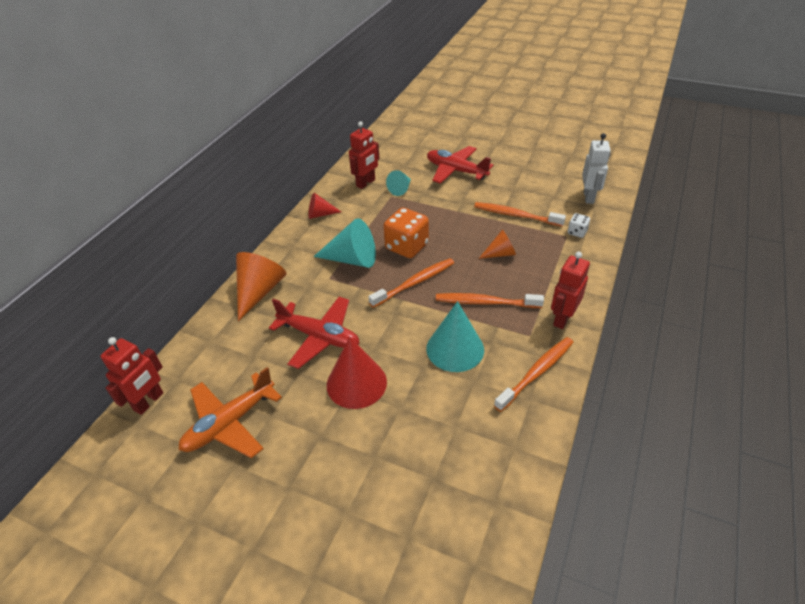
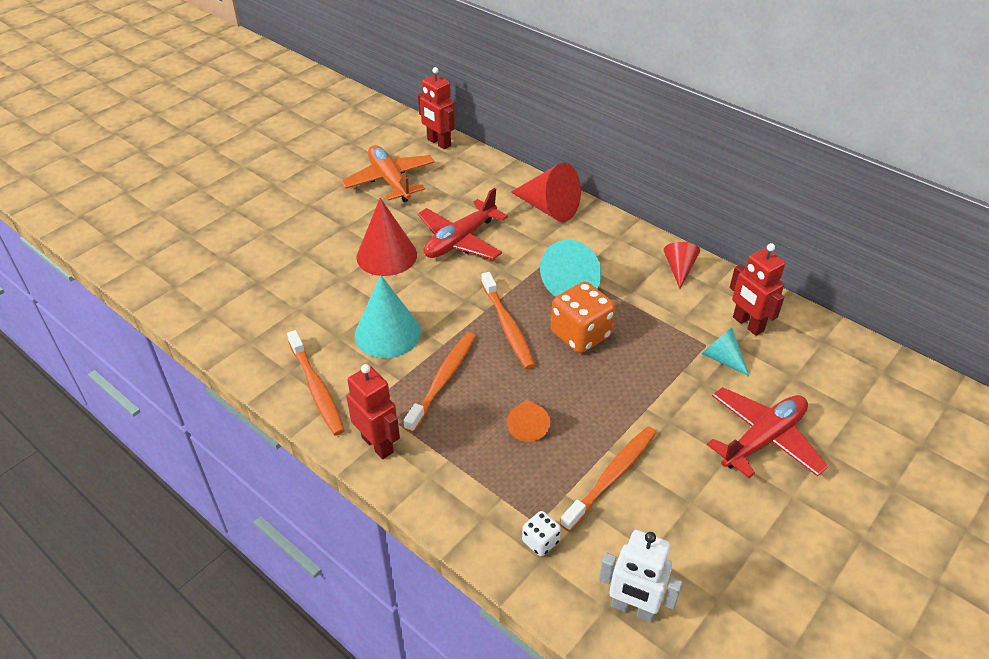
camera: 105 degrees right, 0 degrees up
(259, 291) = (549, 208): orange cone -> red cone

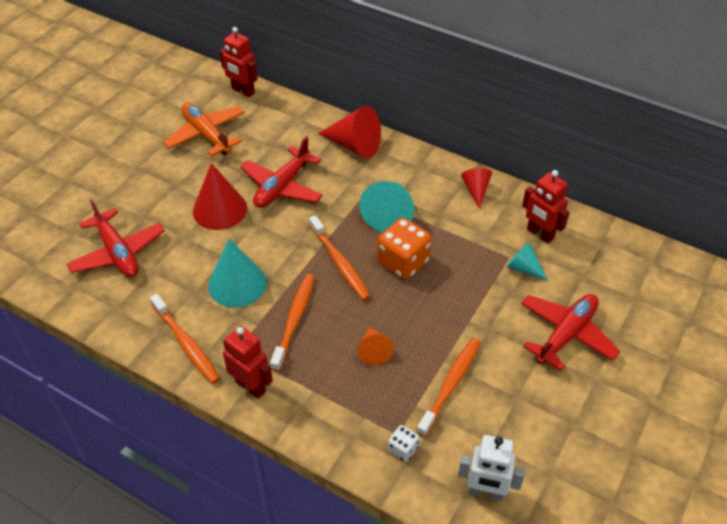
camera: 10 degrees left, 5 degrees up
(266, 285) = (117, 252): none -> red plane

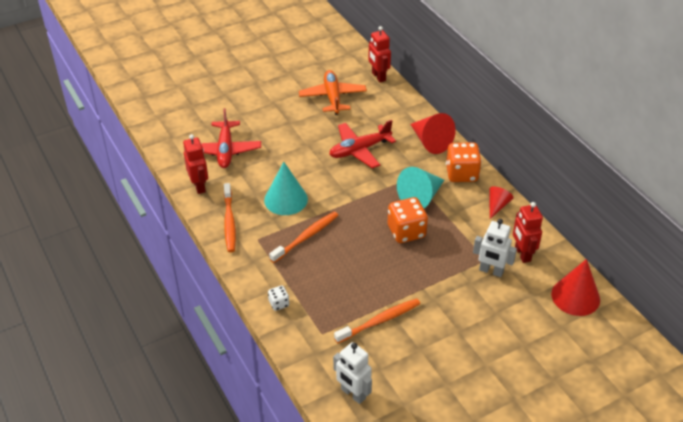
camera: 30 degrees right, 5 degrees down
(220, 209) = (307, 149): red cone -> red cone (575, 296)
(251, 386) = (251, 264): red robot -> red robot (199, 186)
(339, 263) = (362, 214): orange toothbrush -> none
(374, 351) = (344, 278): orange cone -> none
(403, 449) = (318, 344): white dice -> white dice (279, 303)
(413, 169) = (461, 174): none -> orange dice
(523, 268) = (491, 271): turquoise cone -> white robot
(566, 335) = (487, 327): red plane -> none

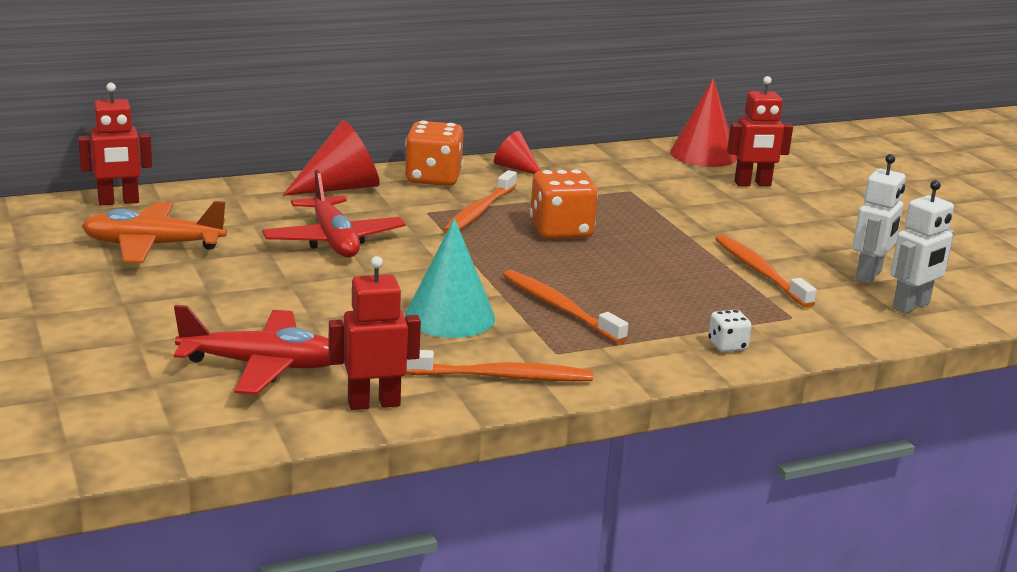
camera: 85 degrees left, 20 degrees down
(421, 197) = (479, 211): turquoise cone -> orange toothbrush
(491, 271) = (654, 190): white robot -> white robot (869, 275)
(522, 254) = (621, 169): red robot -> red robot (752, 184)

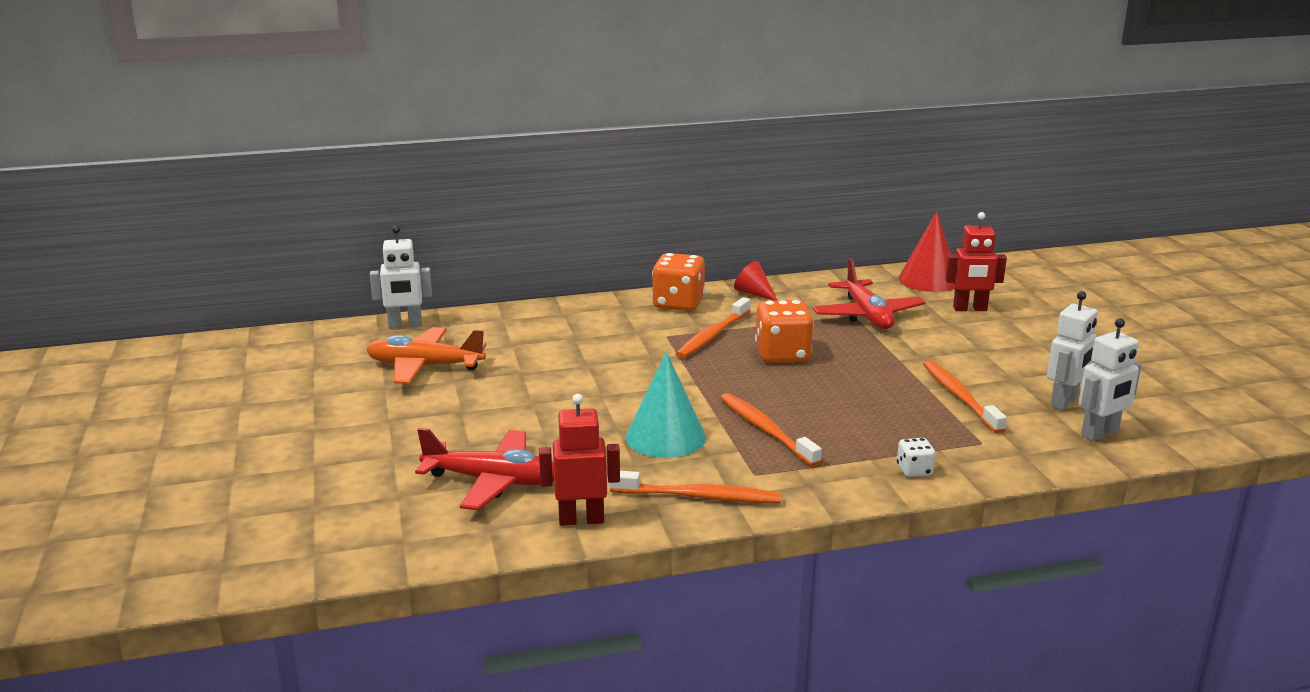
camera: 10 degrees right, 0 degrees up
(118, 202) = (405, 325): red robot -> white robot
(333, 240) = (579, 363): red plane -> red plane (867, 315)
(340, 188) = (595, 312): red cone -> none

